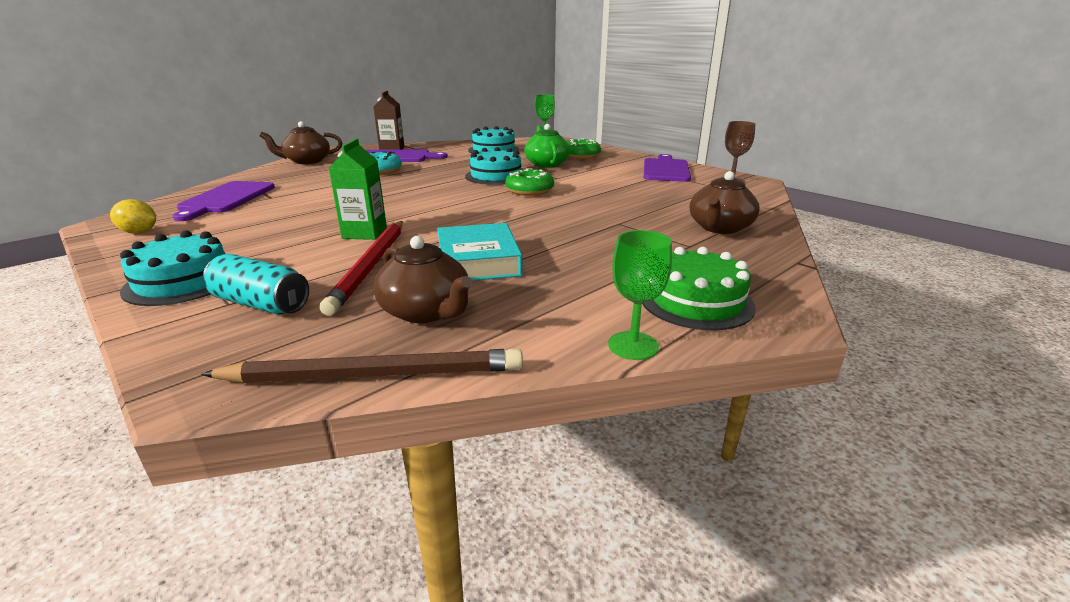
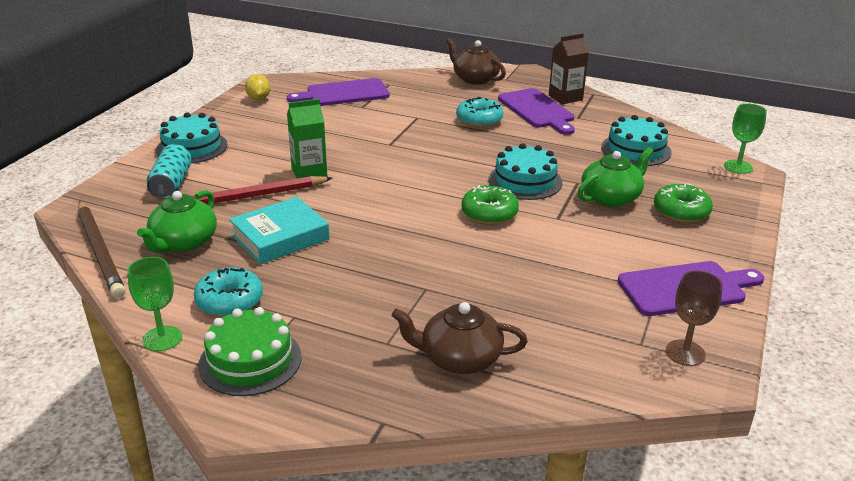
camera: 65 degrees right, 5 degrees up
(426, 311) = (183, 242): brown teapot -> green teapot
(581, 299) = (229, 301): none -> turquoise donut

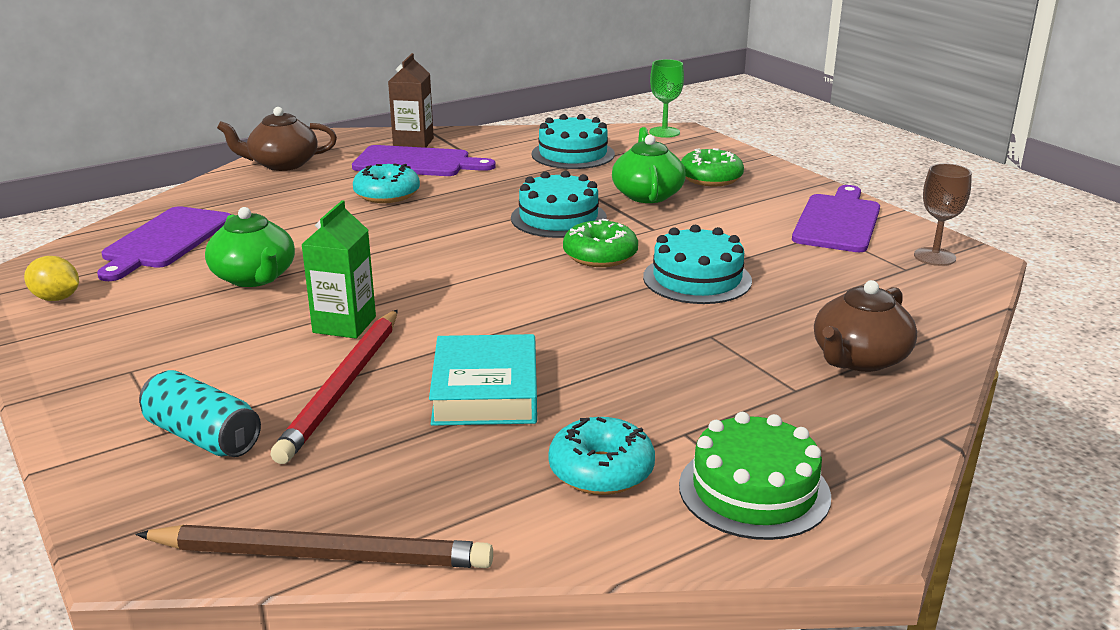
camera: 55 degrees left, 5 degrees down
(162, 338) = (638, 550): green goblet -> none
(183, 242) = (398, 469): green teapot -> green teapot (254, 277)
(192, 147) = (112, 390): turquoise cake -> turquoise cake (697, 279)

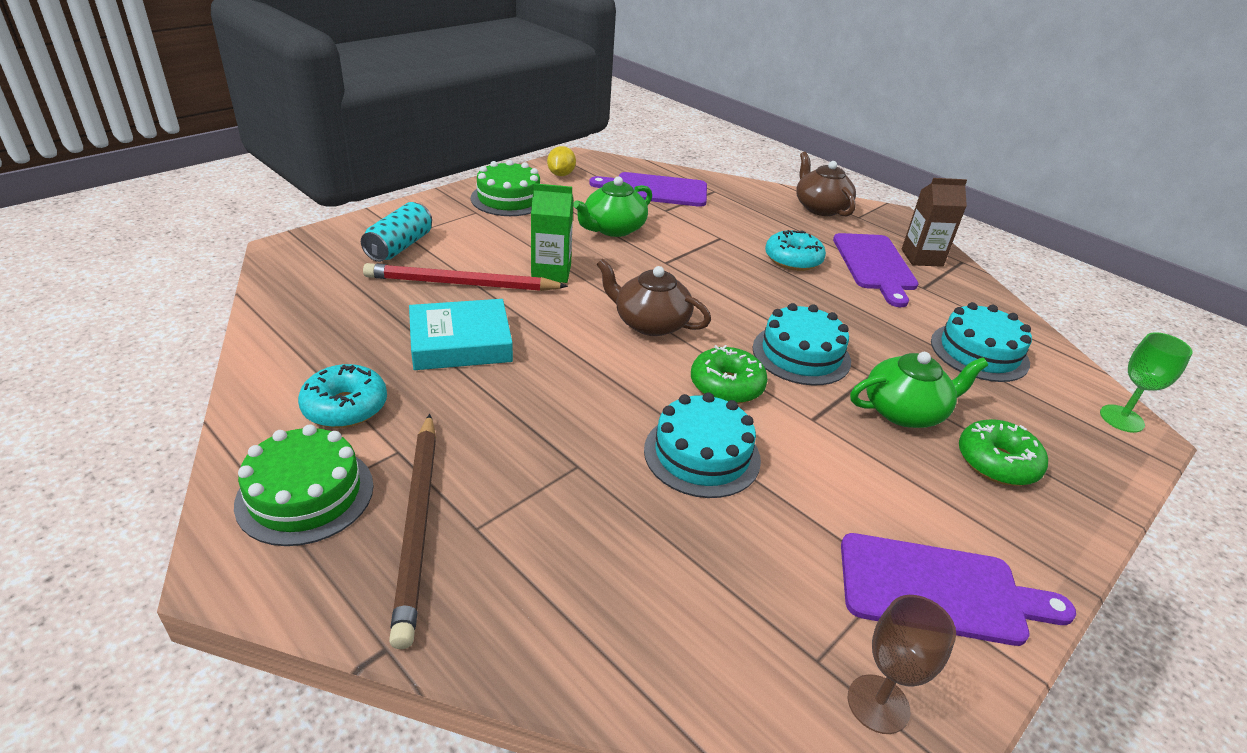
camera: 75 degrees right, 10 degrees up
(106, 342) = (509, 199): none -> green cake
(322, 554) = (269, 303): brown pencil -> brown pencil (418, 524)
(859, 359) = (549, 586): brown teapot -> brown teapot (650, 323)

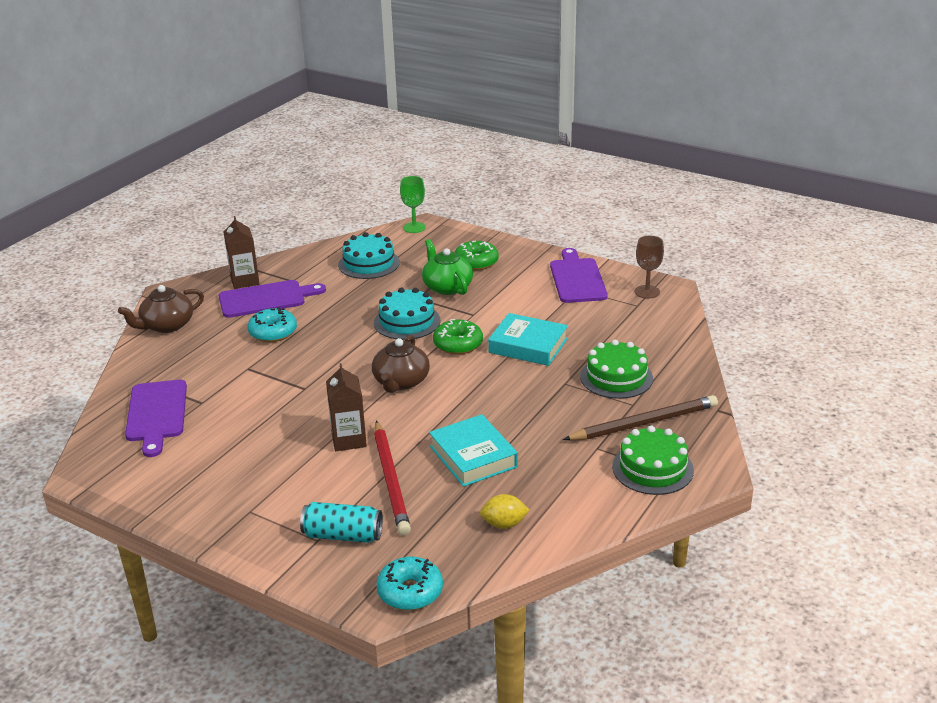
camera: 100 degrees left, 5 degrees down
(345, 407) = (572, 482): turquoise donut -> turquoise donut (410, 592)
(509, 199) = (210, 498): green cake -> green cake (616, 377)
(551, 272) = (349, 440): green carton -> brown carton
(561, 174) = (135, 479): yellow lemon -> yellow lemon (504, 524)
(613, 229) = (253, 424): green teapot -> none
(702, 454) = (528, 345): turquoise cake -> turquoise book

